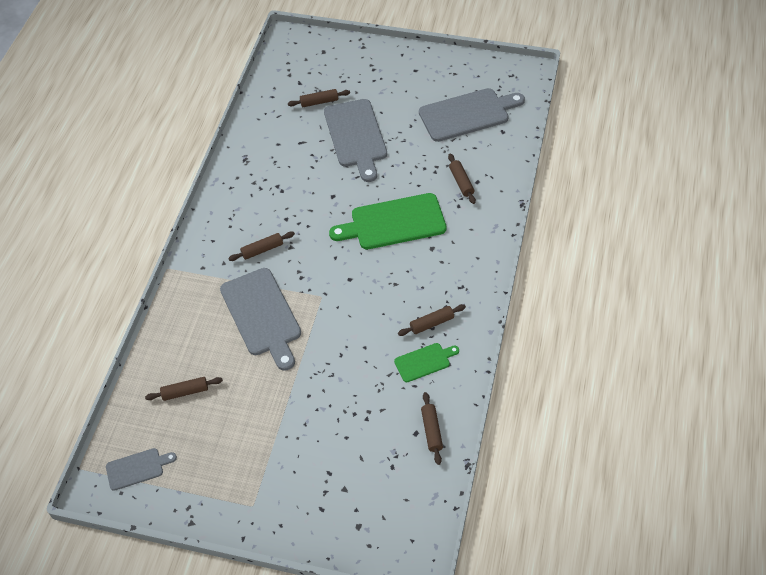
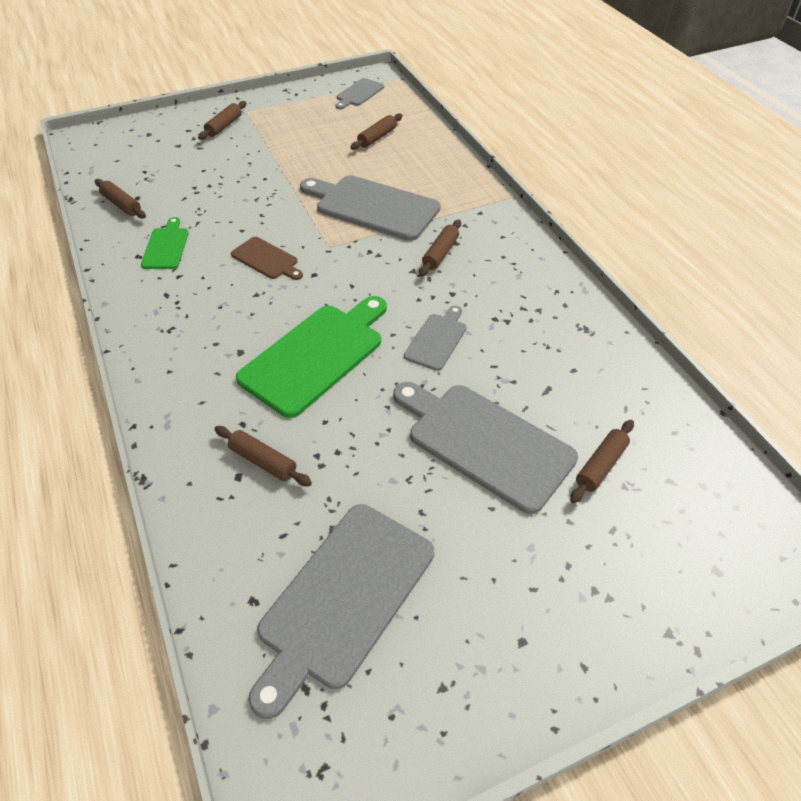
camera: 140 degrees right, 5 degrees down
(324, 196) = (437, 339): none -> grey cutting board
(368, 309) = (267, 259): none -> brown cutting board
(424, 361) = (166, 246): green cutting board -> green cutting board turned 150 degrees clockwise
(432, 323) = (182, 279): brown rolling pin -> brown rolling pin (224, 126)

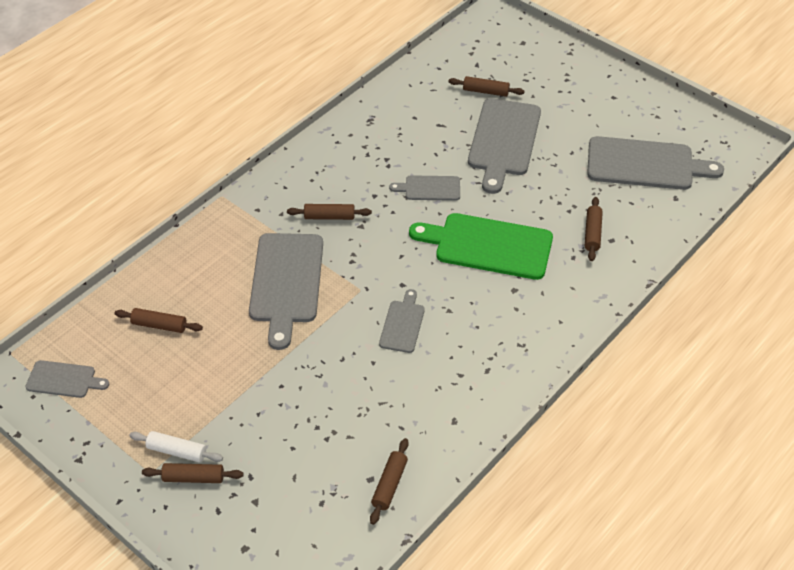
camera: 115 degrees left, 0 degrees up
(166, 246) = (429, 407): green cutting board -> none
(253, 124) = (177, 451): none -> white rolling pin
(267, 259) = (402, 324): brown cutting board -> grey cutting board

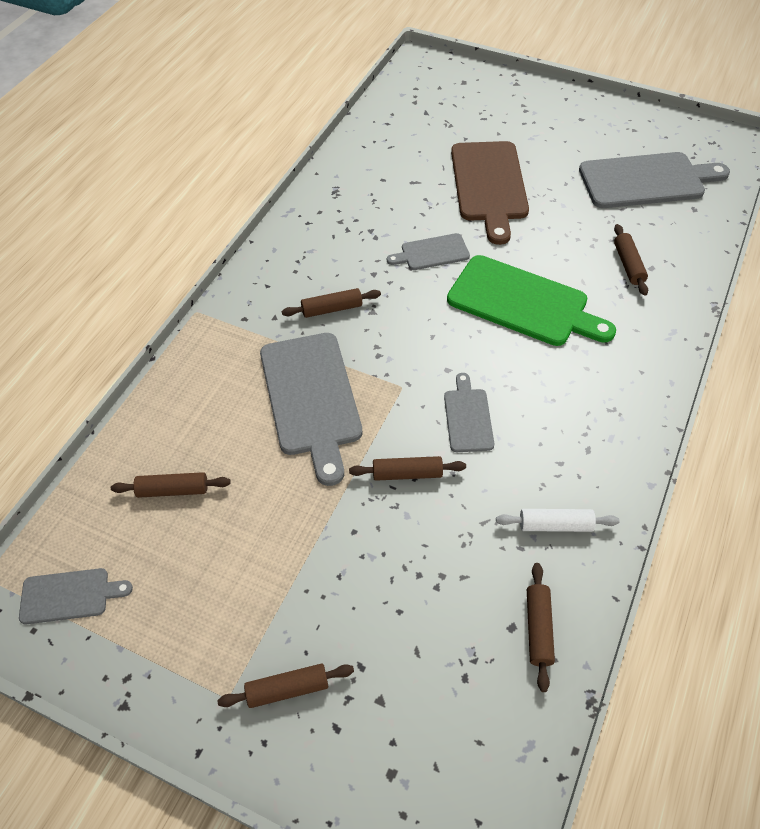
camera: 15 degrees left, 5 degrees up
(177, 451) = (253, 657): white rolling pin -> white rolling pin (555, 525)
(485, 91) = (447, 138): brown rolling pin -> brown rolling pin (407, 473)
(488, 246) = (523, 303): green cutting board -> green cutting board turned 150 degrees counterclockwise
(503, 141) = (489, 186): grey cutting board -> brown cutting board

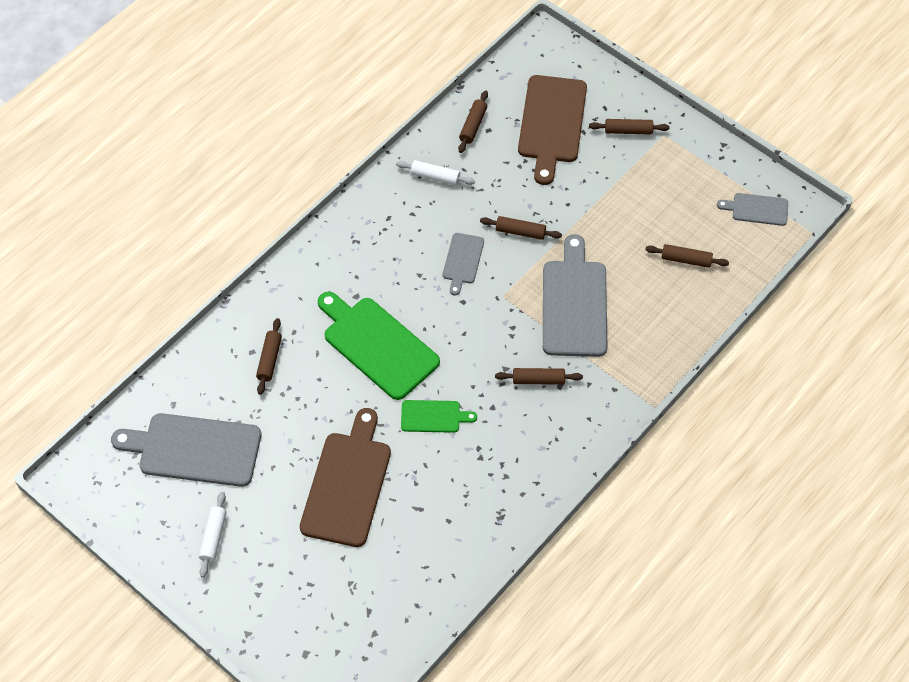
camera: 165 degrees left, 5 degrees up
(416, 667) = (552, 124): none -> brown cutting board
(431, 253) = (434, 416): grey cutting board -> green cutting board
(584, 129) = (213, 537): none -> white rolling pin

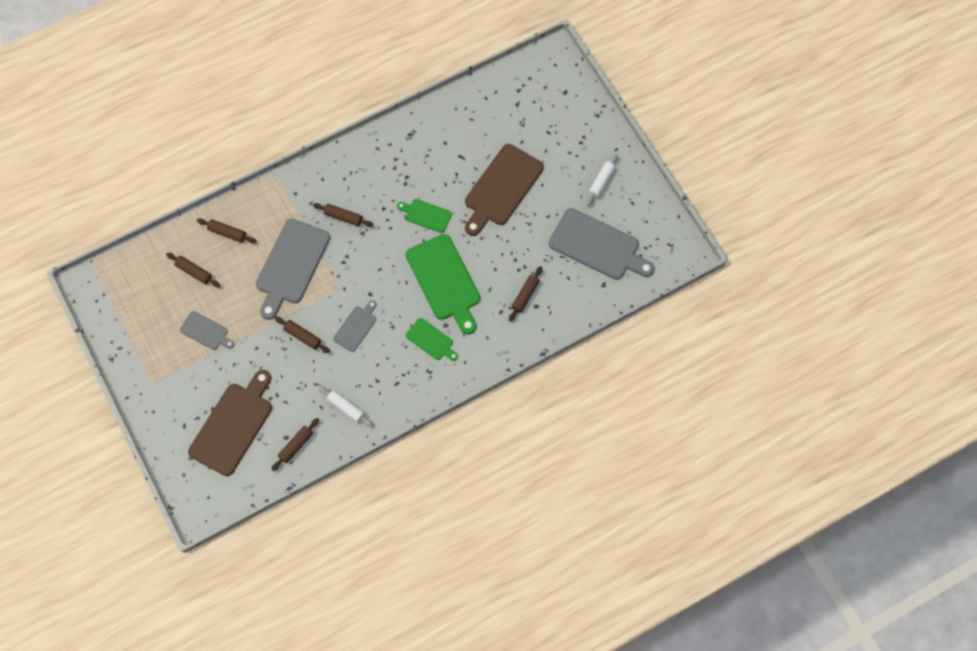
camera: 160 degrees left, 10 degrees up
(366, 274) = (431, 340): none -> green cutting board
(628, 131) = (177, 397): brown rolling pin -> brown rolling pin (227, 233)
(757, 209) = (119, 295): grey cutting board -> grey cutting board (206, 332)

